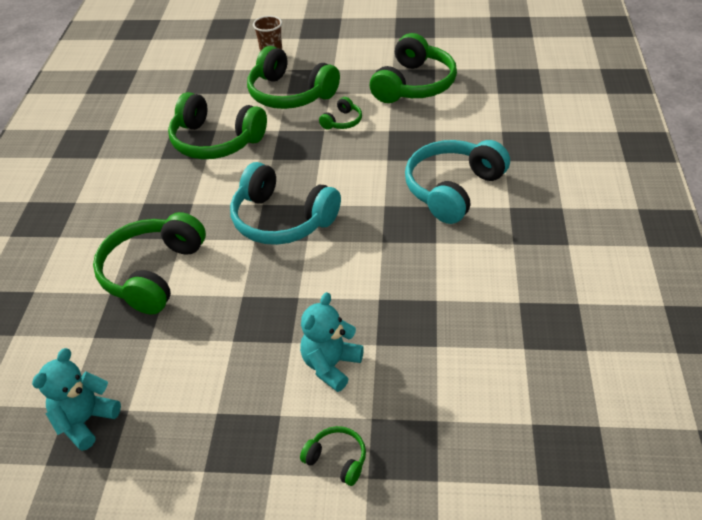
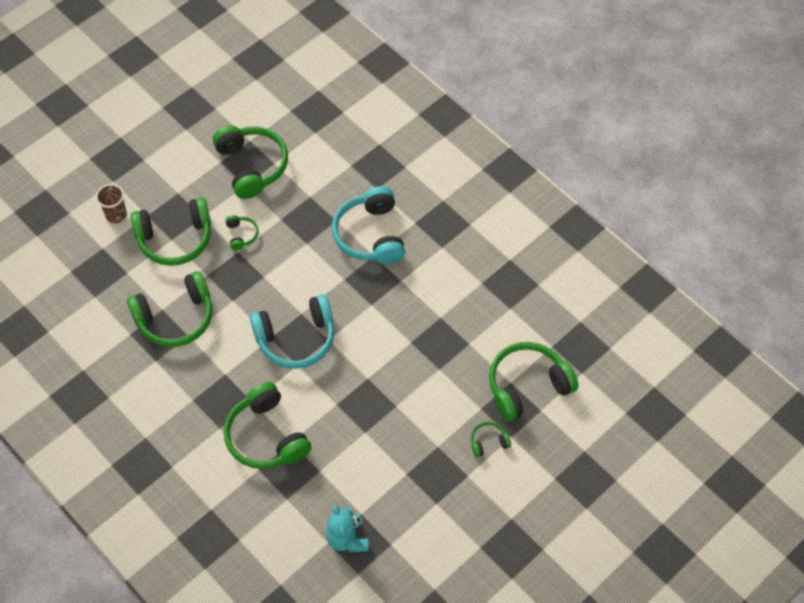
camera: 50 degrees left, 15 degrees up
(331, 365) = (431, 400): turquoise teddy bear -> none
(452, 440) = (527, 386): none -> green headphones

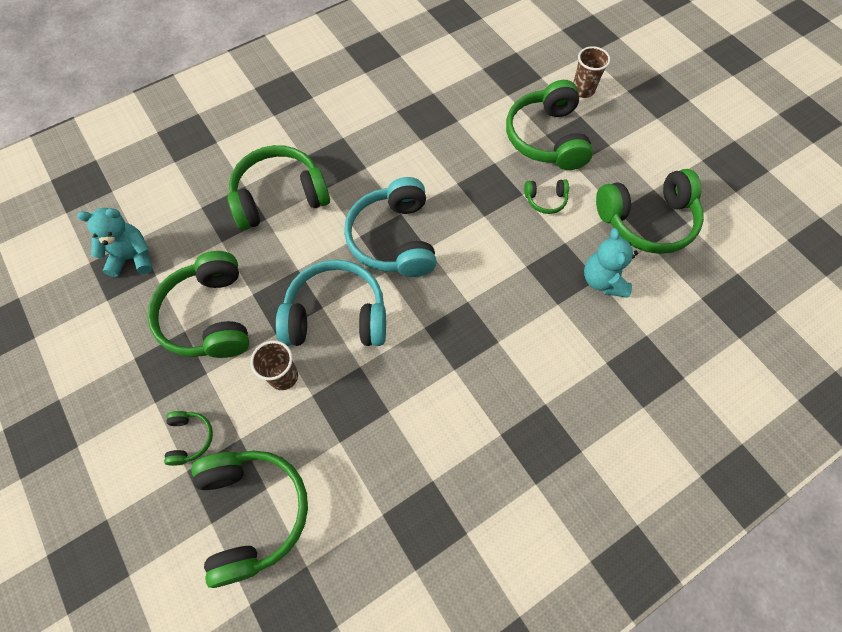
camera: 100 degrees right, 5 degrees up
(175, 318) = (444, 131): green headphones -> green headphones (209, 316)
(310, 193) = (603, 280): none -> turquoise teddy bear
(370, 235) = (530, 342): turquoise headphones -> turquoise headphones (336, 315)
(429, 391) = (283, 376): none -> brown cup

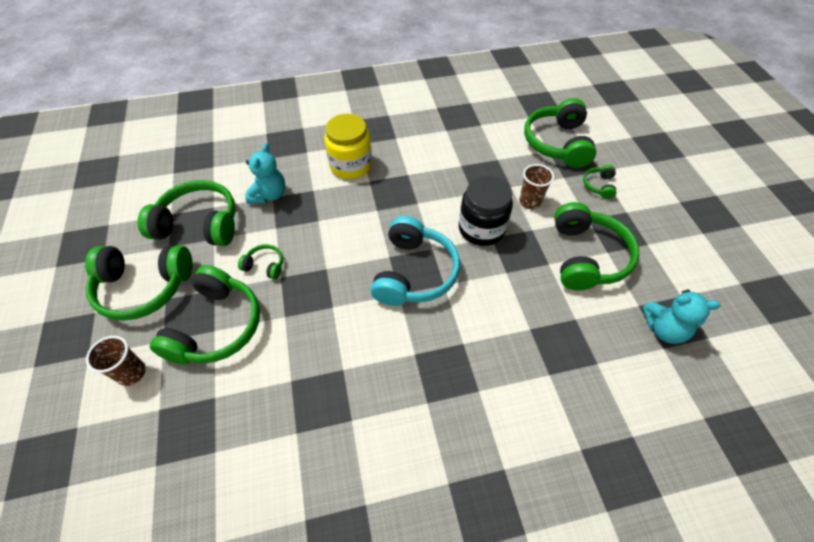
camera: 160 degrees left, 10 degrees down
(280, 196) = (512, 349): green headphones -> green headphones (144, 287)
(336, 315) = (481, 229): turquoise headphones -> black jar
(535, 359) = (350, 165): none -> yellow jar

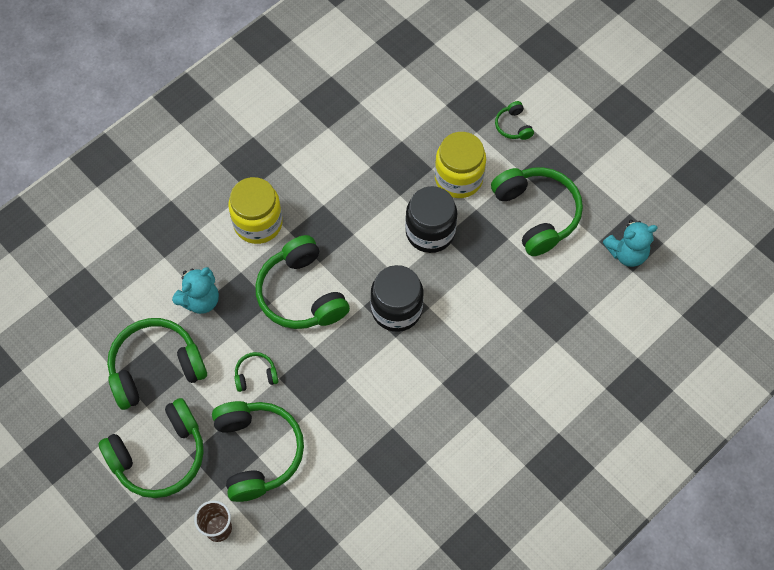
camera: 30 degrees left, 10 degrees up
(269, 195) = (200, 300): turquoise teddy bear -> turquoise teddy bear turned 60 degrees clockwise
(414, 272) = (396, 309): turquoise headphones -> black jar
(530, 202) = (458, 178): brown cup -> yellow jar
(557, 143) = (449, 90): green headphones -> green headphones (301, 294)

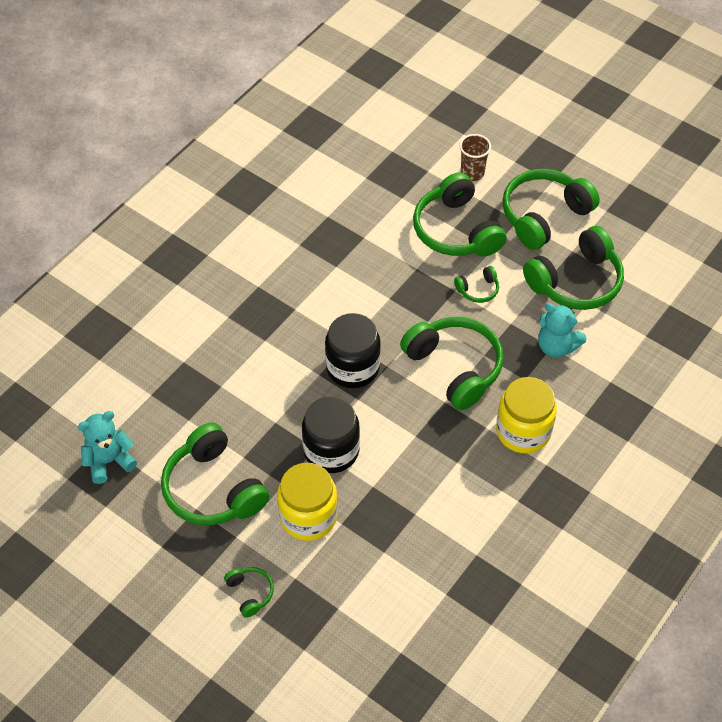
camera: 170 degrees right, 10 degrees down
(200, 300) = (556, 346): turquoise teddy bear -> turquoise teddy bear turned 90 degrees counterclockwise

